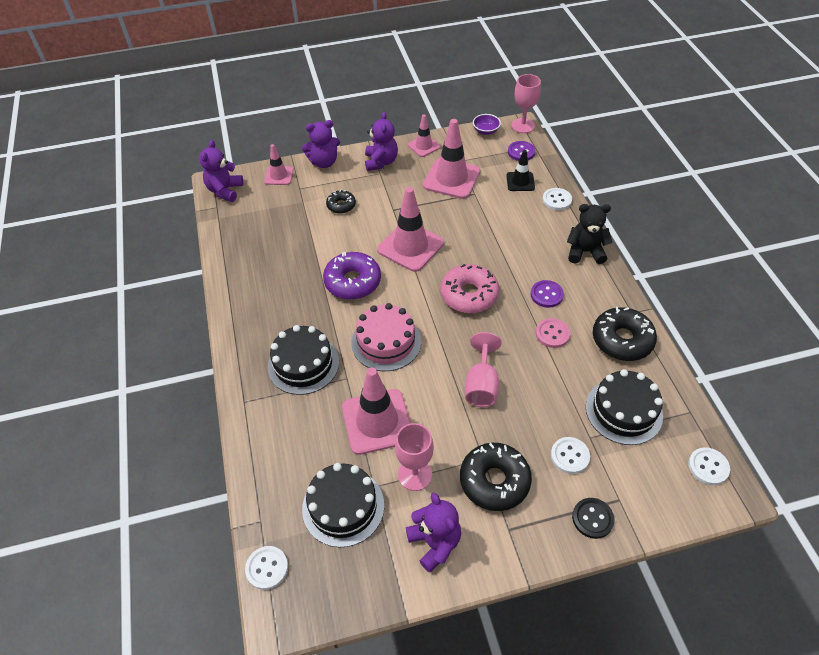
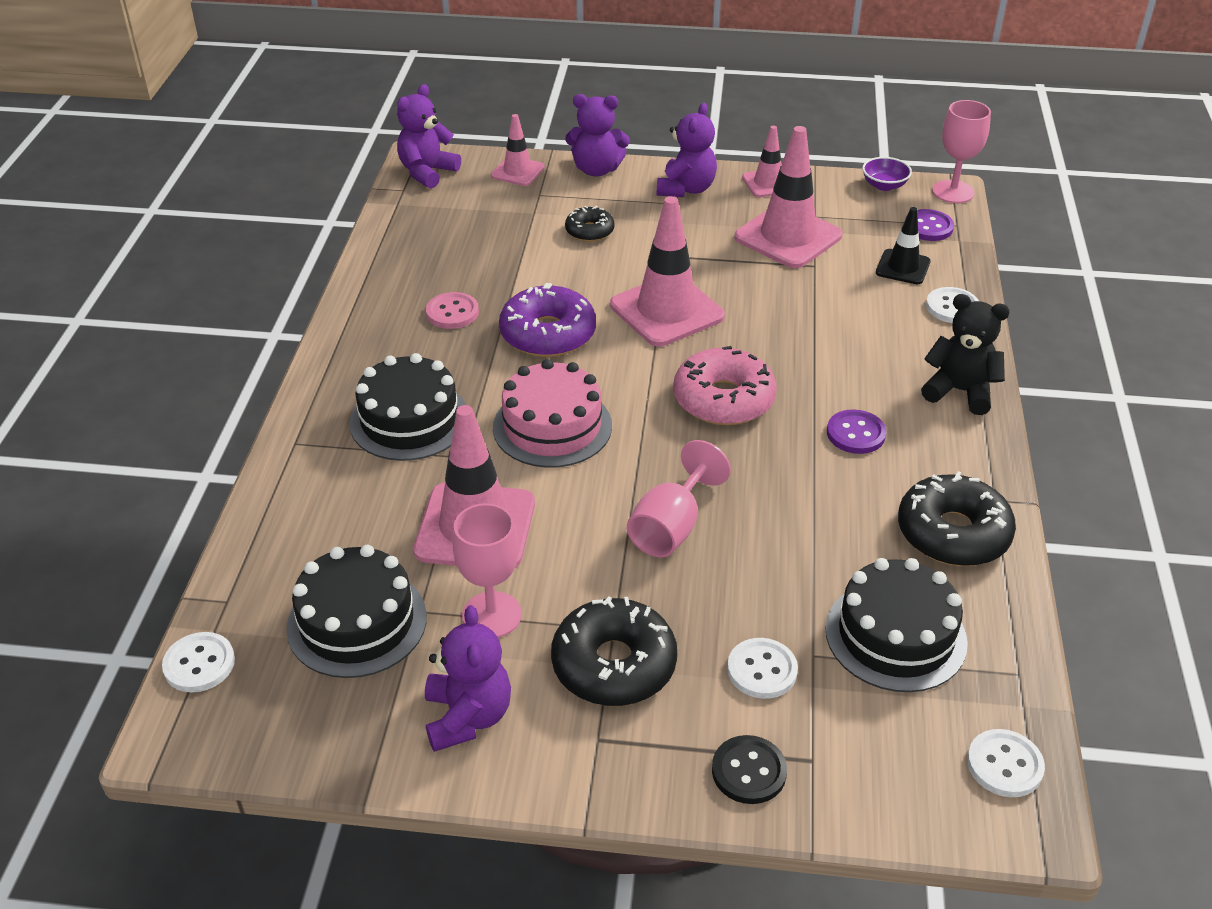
camera: 20 degrees right, 10 degrees down
(552, 334) = (833, 491): pink button -> pink button (452, 312)

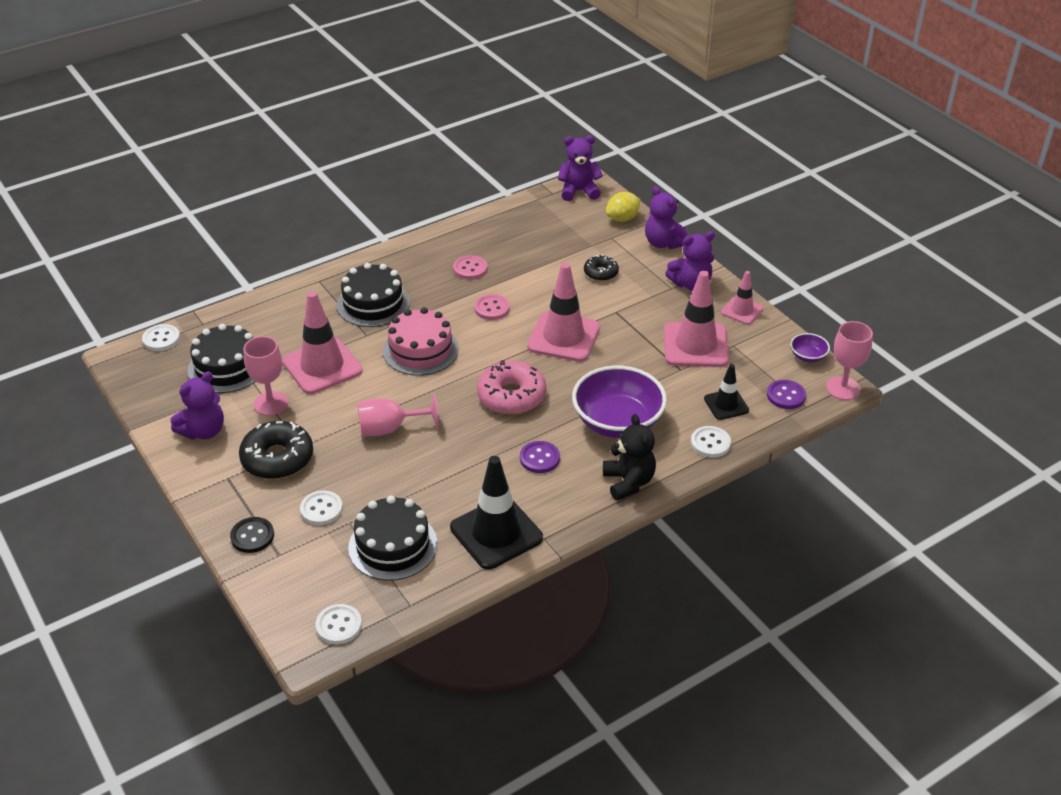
camera: 50 degrees right, 0 degrees up
(517, 171) = (622, 218): pink traffic cone -> yellow lemon
(548, 334) = (492, 308): purple donut -> pink button
(854, 349) = (617, 422): none -> purple bowl
(953, 533) = (496, 533): black donut -> black traffic cone

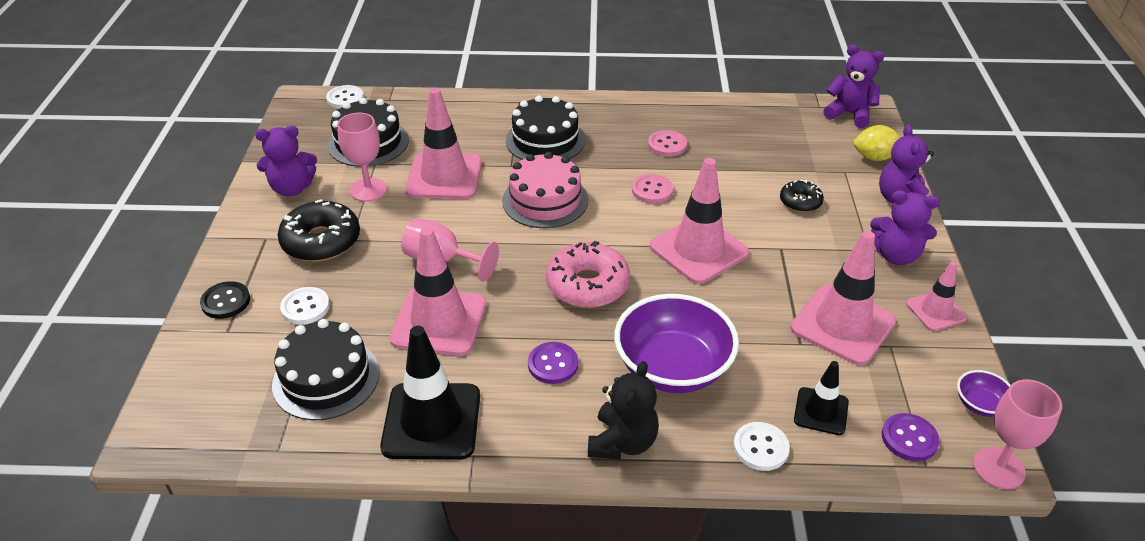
camera: 35 degrees right, 0 degrees up
(339, 625) = (197, 432): white button -> none
(433, 470) = (439, 321): none -> pink traffic cone

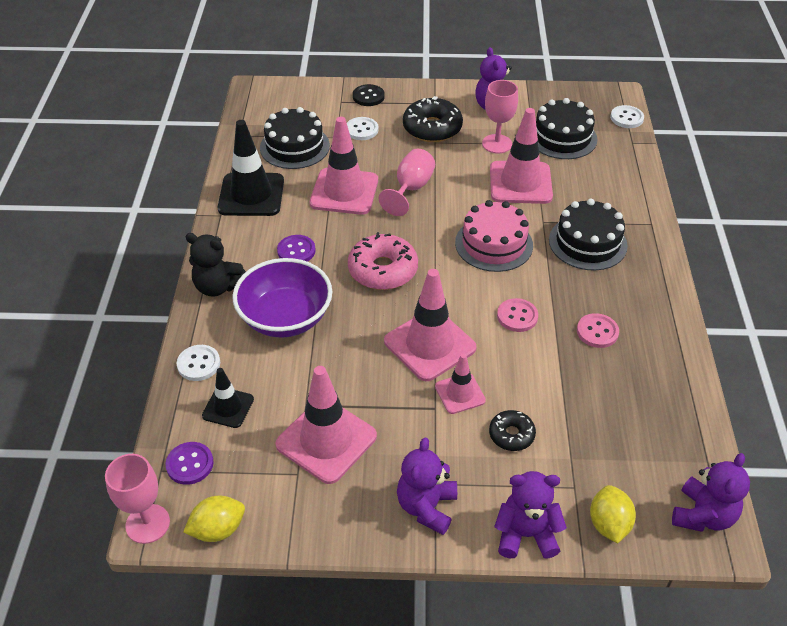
camera: 90 degrees right, 5 degrees up
(935, 311) = (341, 523): pink traffic cone -> pink traffic cone (460, 393)
(980, 404) = (218, 529): purple bowl -> yellow lemon

